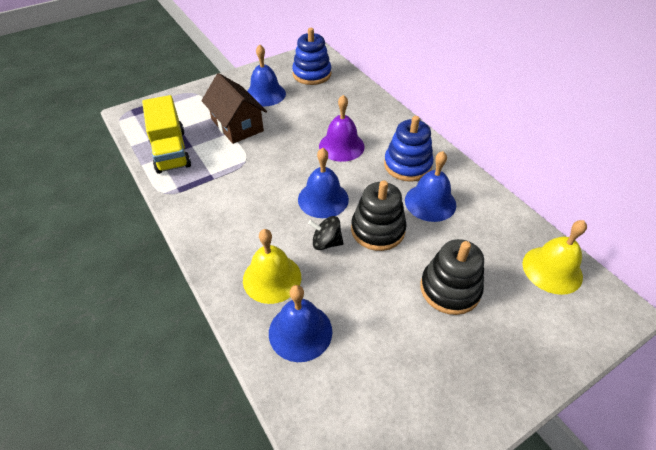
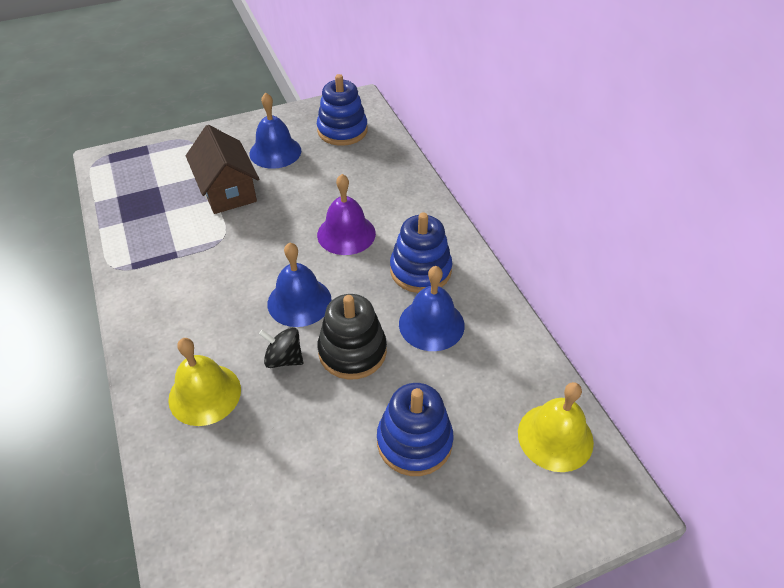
camera: 10 degrees right, 0 degrees up
(171, 151) = (138, 214): yellow truck -> none
(300, 332) = (216, 466): blue bell -> none
(450, 289) = (414, 441): black stacking toy -> blue stacking toy

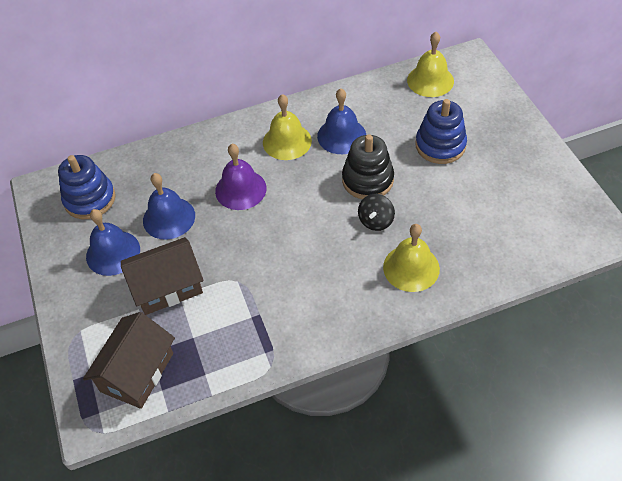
camera: 85 degrees left, 5 degrees up
(140, 180) = (137, 372): none -> brown house
(299, 301) = (317, 216): blue bell -> blue bell (169, 218)
(420, 270) = (287, 141): blue stacking toy -> yellow bell

